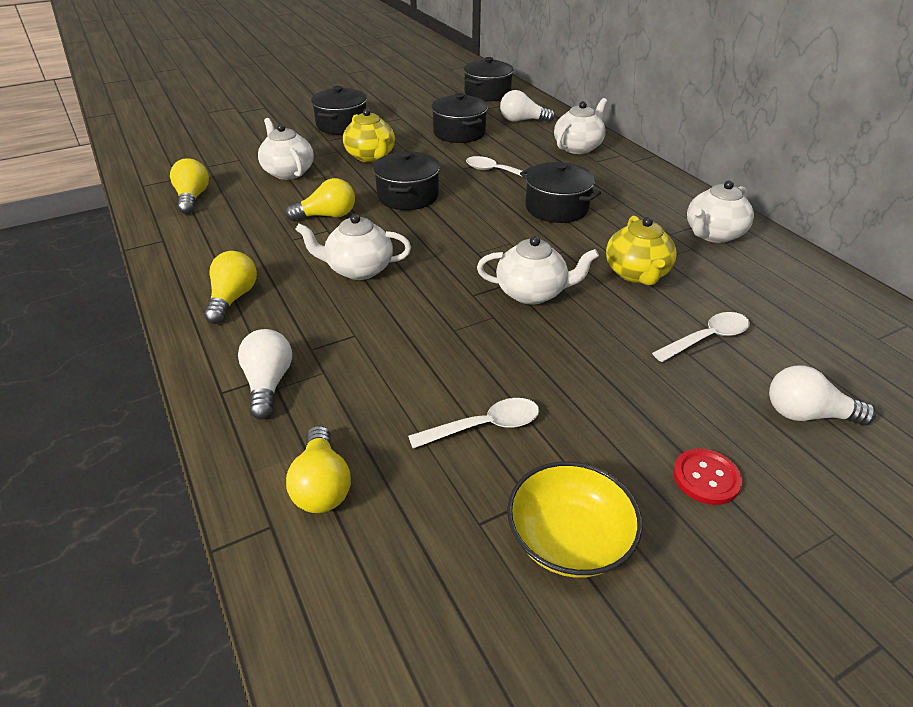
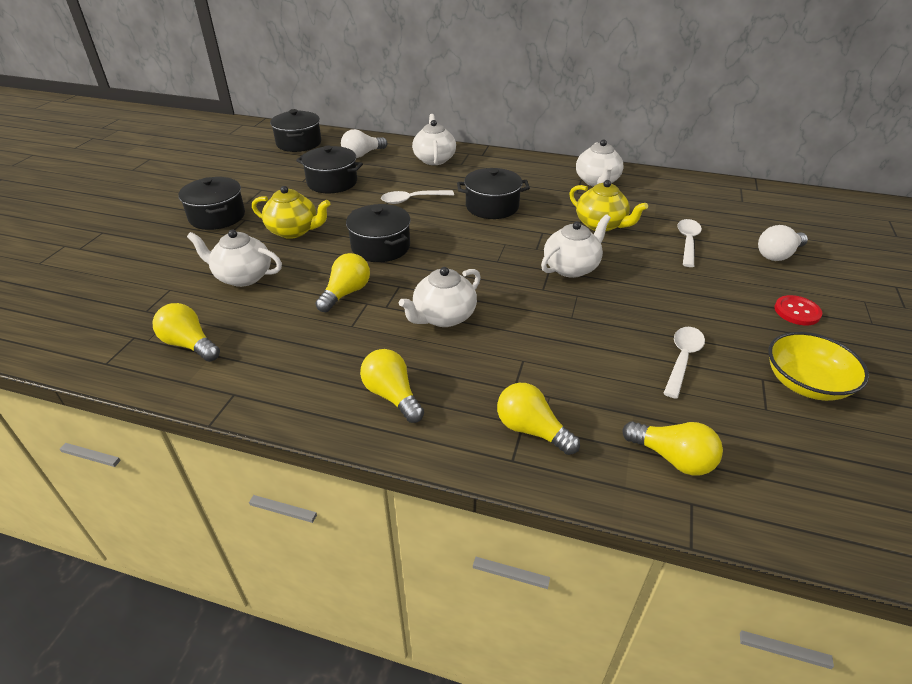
camera: 45 degrees left, 0 degrees up
(268, 384) = (531, 430): white light bulb -> yellow light bulb

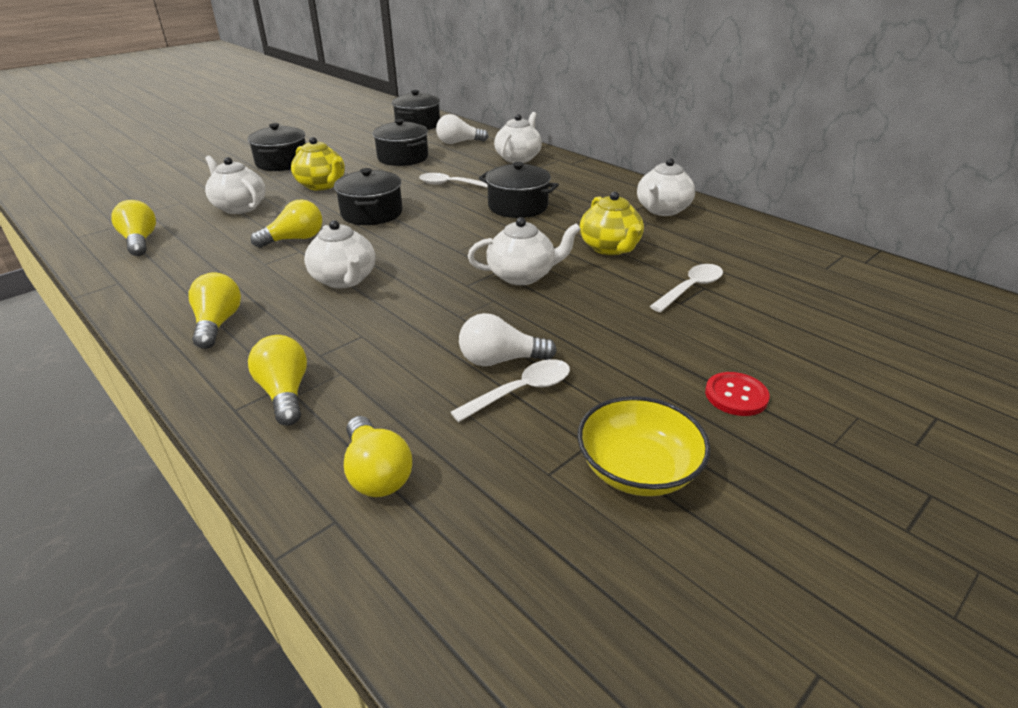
camera: 30 degrees right, 5 degrees down
(443, 317) = (344, 280): white teapot -> white teapot turned 105 degrees counterclockwise
(778, 255) = (796, 332): white light bulb -> white light bulb (500, 360)

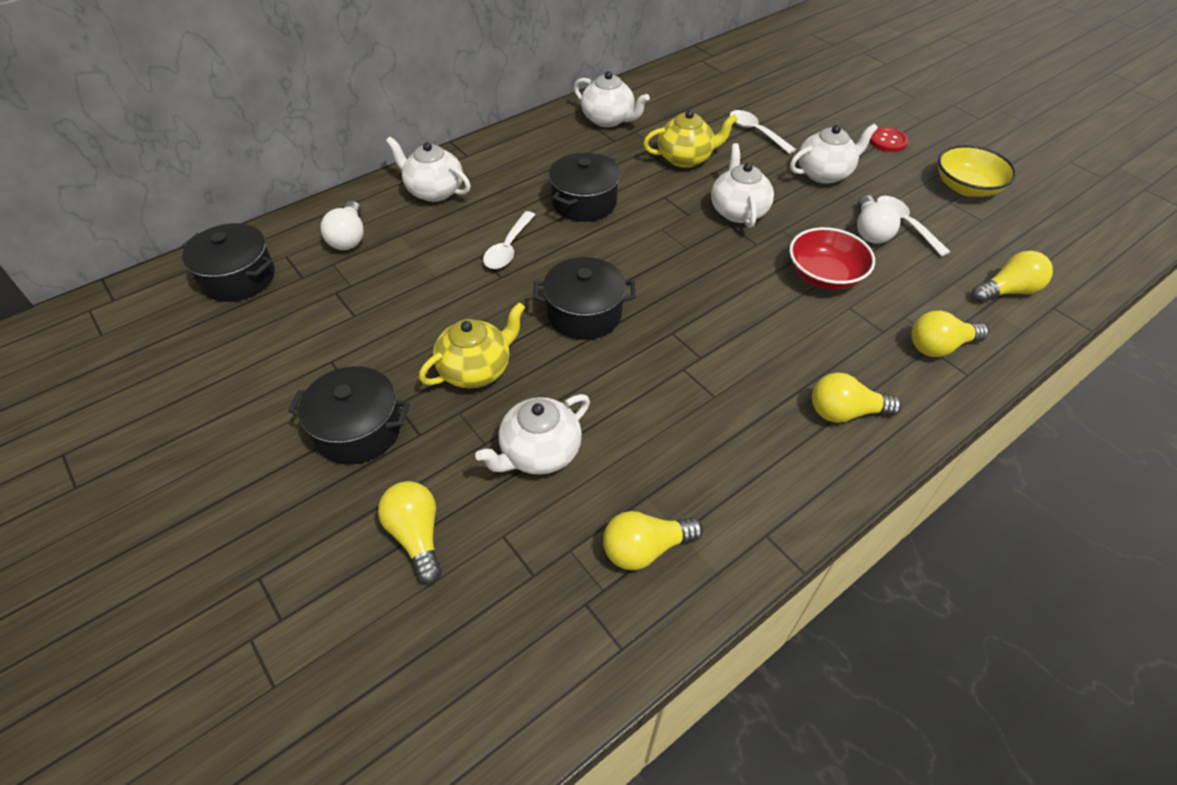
camera: 85 degrees left, 15 degrees up
(295, 239) = (651, 377): yellow light bulb -> yellow light bulb (416, 536)
(344, 280) = (750, 325): white teapot -> white teapot (824, 173)
(403, 158) = (391, 291): black pot -> none
(415, 323) = (824, 275): none -> red bowl

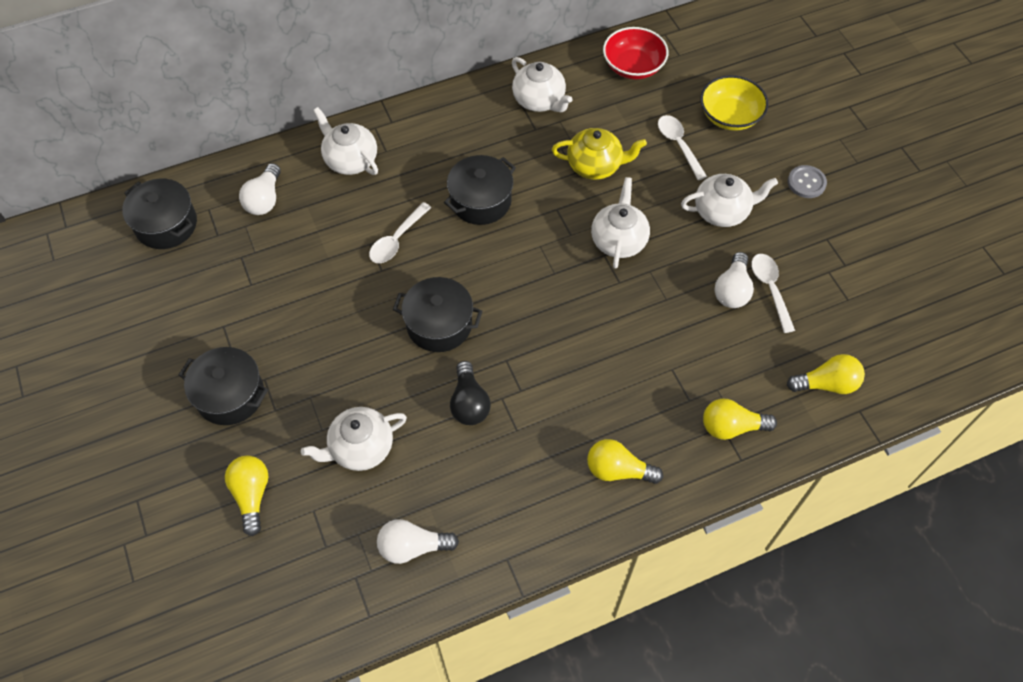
camera: 15 degrees right, 10 degrees up
(476, 369) = (334, 360): yellow teapot -> none
(645, 549) = (412, 547): yellow light bulb -> white light bulb
(649, 381) = (469, 403): none -> black light bulb
(824, 275) = (665, 330): red bowl -> red bowl (633, 66)
(887, 141) = (806, 182): red button -> grey button
(966, 187) = (855, 257): yellow bowl -> yellow bowl (730, 116)

